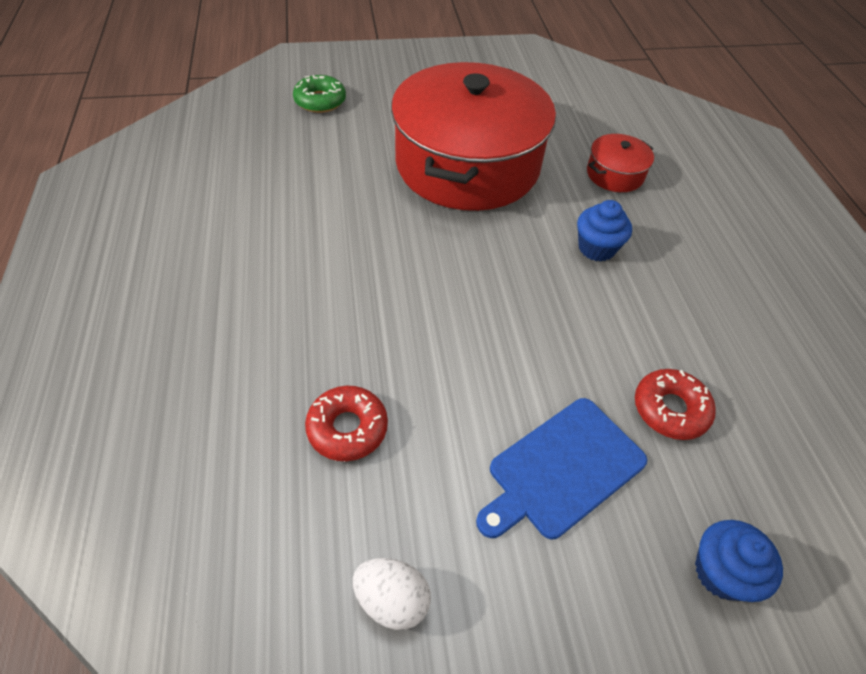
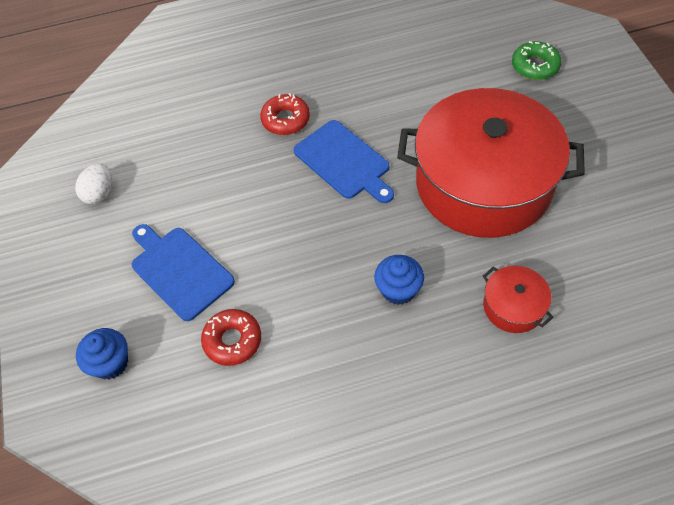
camera: 90 degrees right, 5 degrees up
(347, 428) = (202, 154): red donut -> red donut (285, 120)
(409, 267) = (344, 162): none -> blue cutting board

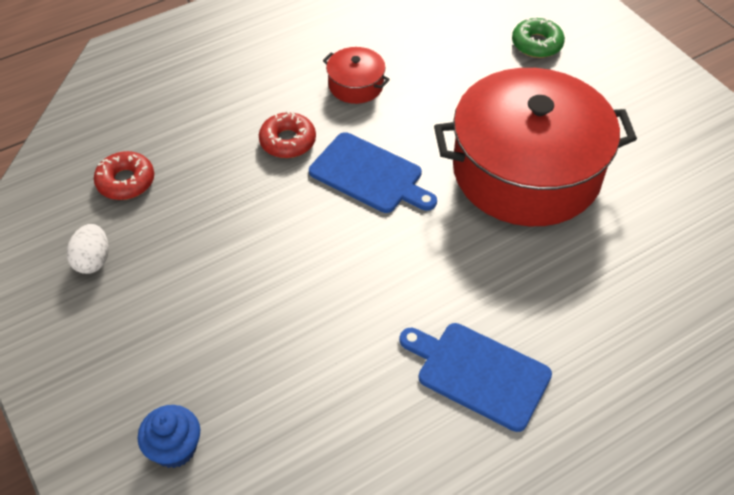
camera: 20 degrees left, 5 degrees down
(179, 270) = (221, 327): blue cutting board -> blue cutting board (478, 373)
(232, 340) = (311, 390): red donut -> red donut (126, 181)
(398, 290) = (476, 297): blue cupcake -> none
(513, 306) = (601, 289): red pot -> red pot (356, 85)

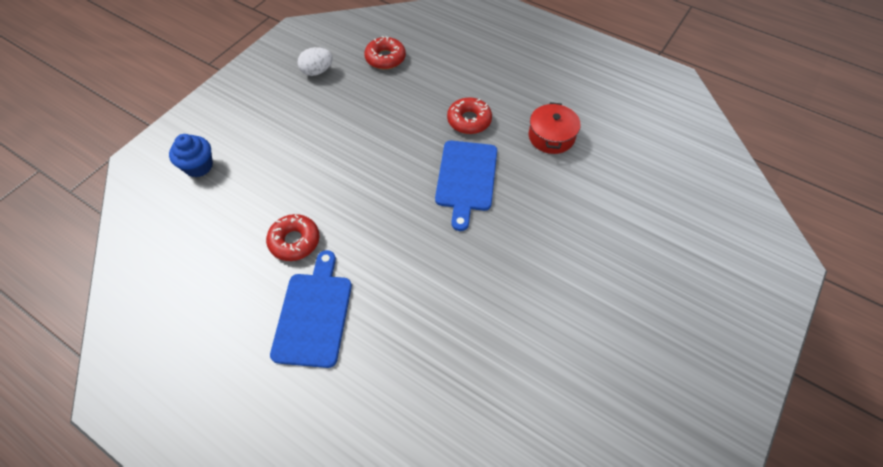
camera: 65 degrees right, 5 degrees up
(367, 365) = (294, 241): none -> red donut
(526, 171) = (535, 282): red pot -> none
(537, 44) = (695, 241): green donut -> none

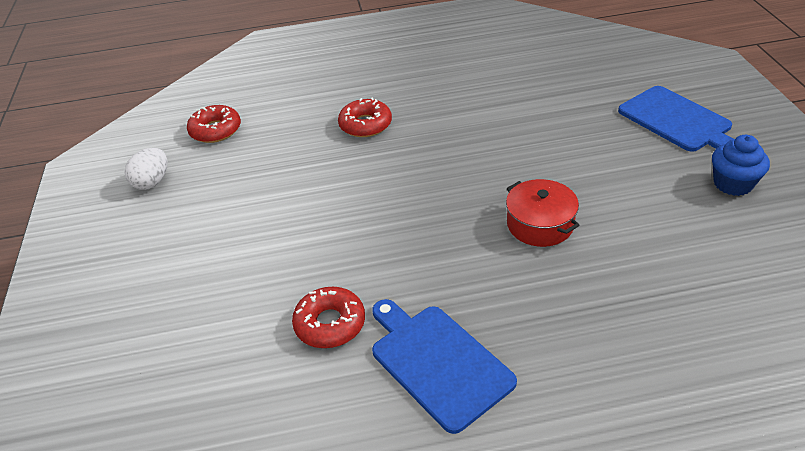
camera: 40 degrees left, 15 degrees down
(198, 166) = (117, 348): blue cupcake -> blue cupcake (732, 184)
(466, 179) = (424, 163): blue cutting board -> blue cutting board (677, 121)
(551, 136) = (450, 93): red pot -> red pot (540, 224)

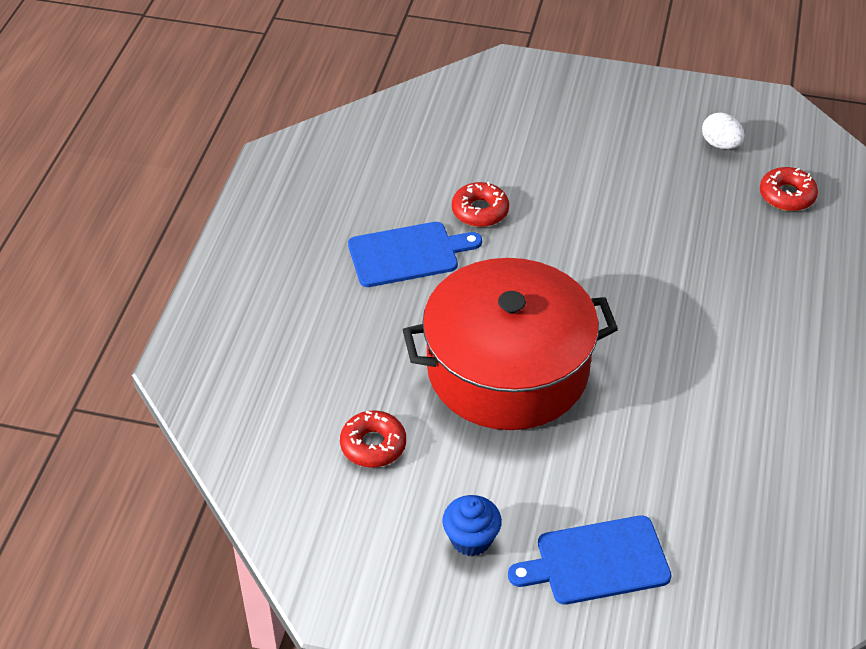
camera: 110 degrees right, 5 degrees up
(365, 125) = (736, 303): red donut -> red donut (373, 445)
(540, 224) = (507, 369): red pot -> red pot, size x2.49

